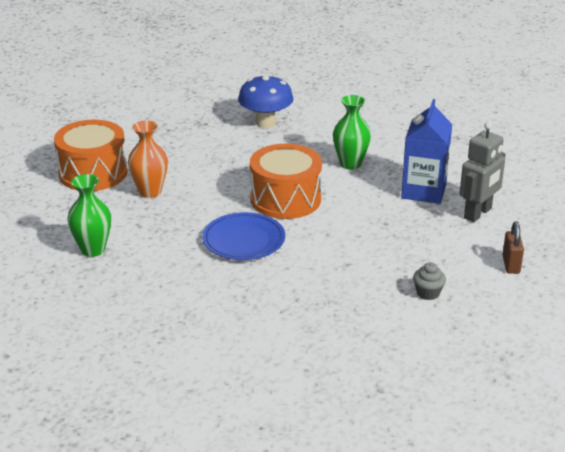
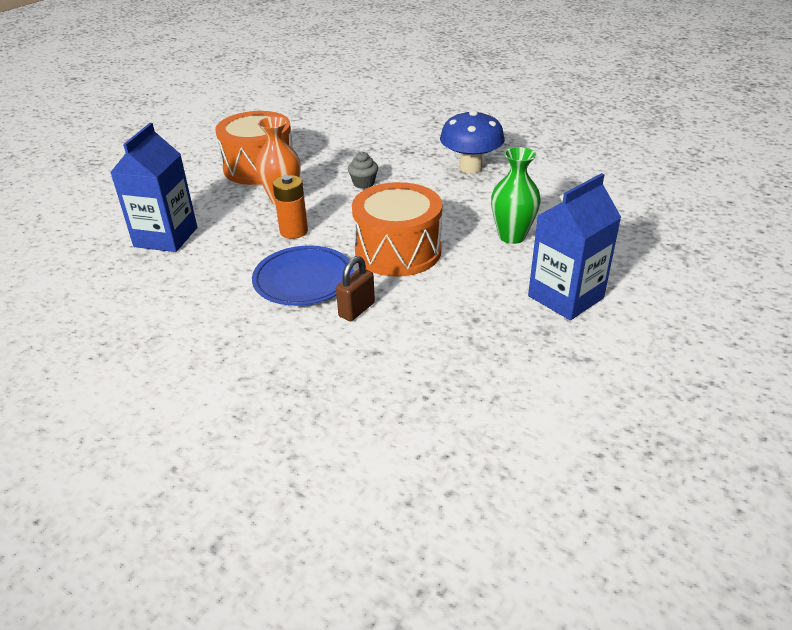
camera: 35 degrees right, 5 degrees up
(93, 250) = (166, 237): green vase -> blue carton
(191, 211) = (293, 231): none -> orange battery
(428, 293) = (427, 434): grey cupcake -> grey cupcake (363, 183)
(478, 213) = (608, 352): grey robot -> none
(511, 265) = (583, 445): brown padlock -> brown padlock (356, 310)

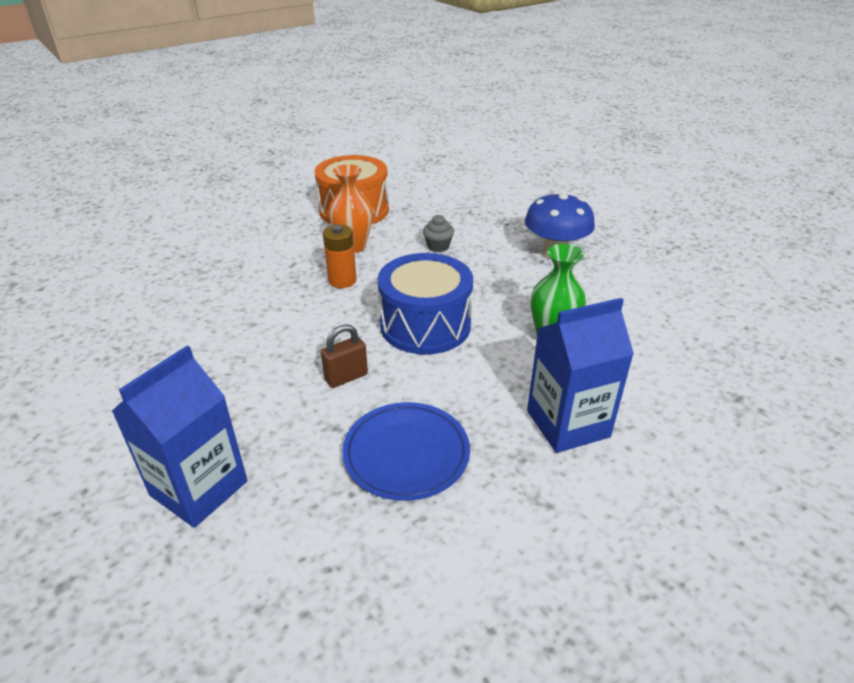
camera: 20 degrees right, 0 degrees up
(166, 237) = (231, 260): blue carton -> blue carton (199, 488)
(303, 280) = (318, 332): blue plate -> blue plate (406, 454)
(398, 251) = (425, 325): orange drum -> blue drum

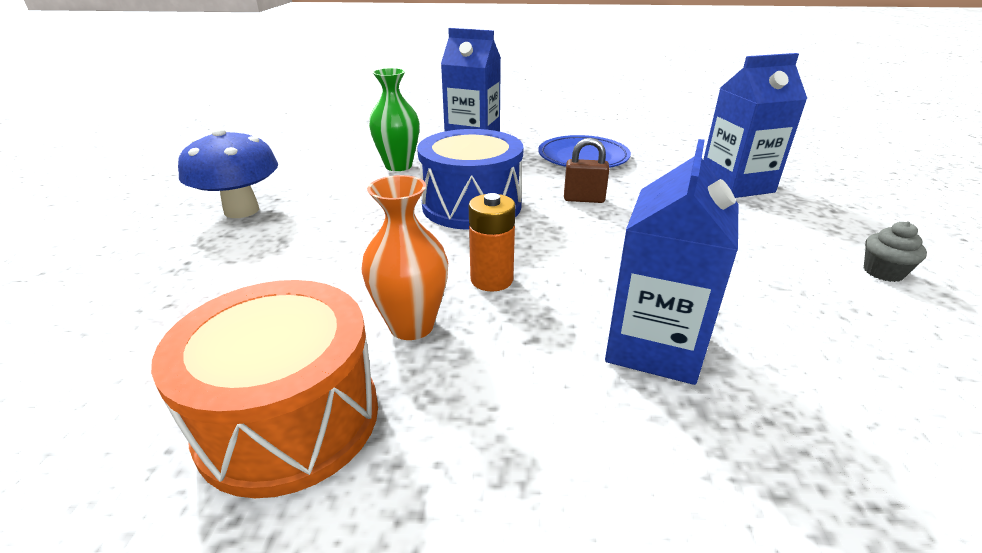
camera: 140 degrees left, 5 degrees down
(229, 285) = (654, 346): none -> blue carton
(438, 246) = (318, 270): grey cupcake -> grey cupcake (883, 272)

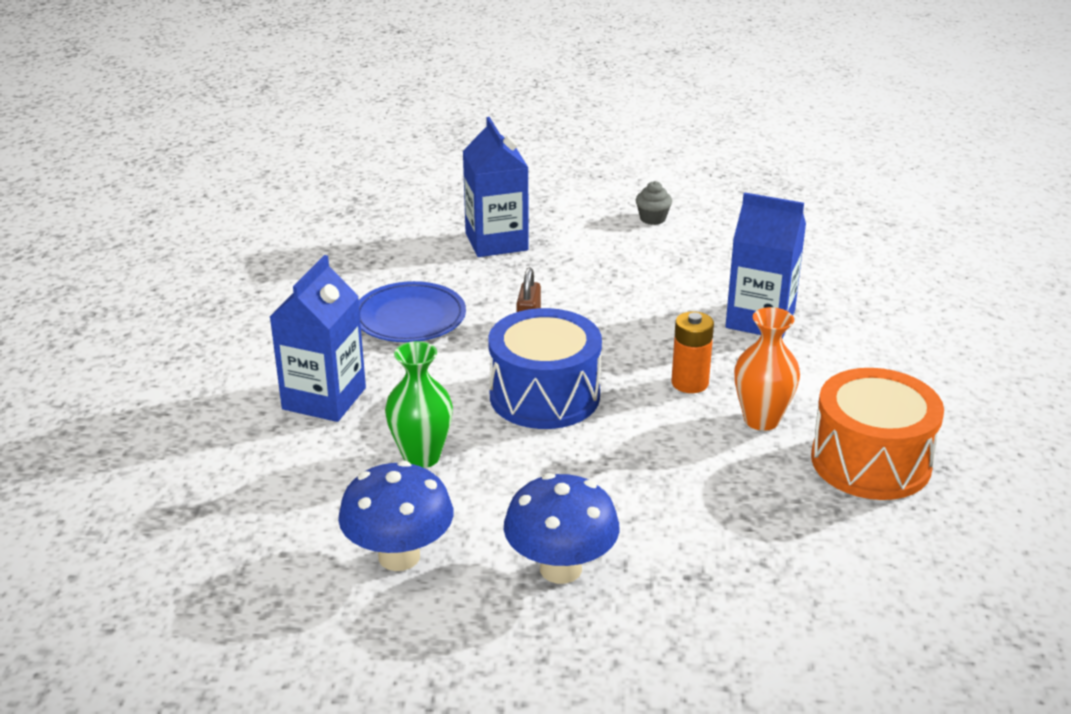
camera: 90 degrees left, 0 degrees up
(295, 163) = (399, 556): none -> blue mushroom

